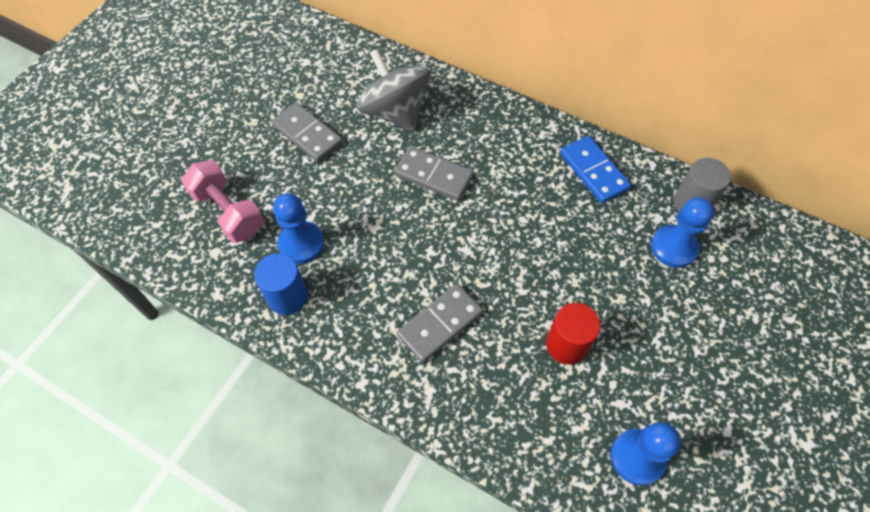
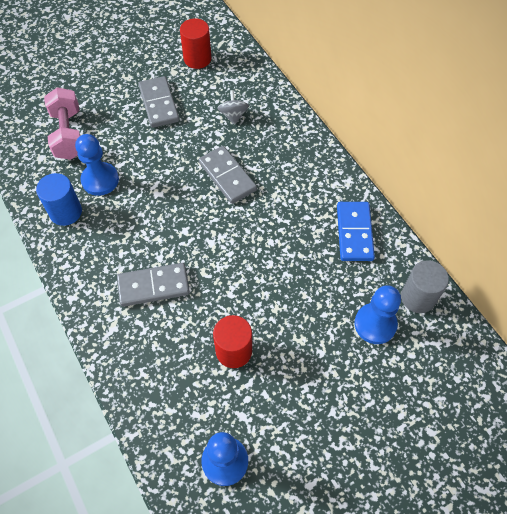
camera: 30 degrees right, 0 degrees up
(315, 70) = (197, 59): none -> red cylinder
(395, 112) = (233, 115): grey spinning top -> grey spinning top, size x0.46

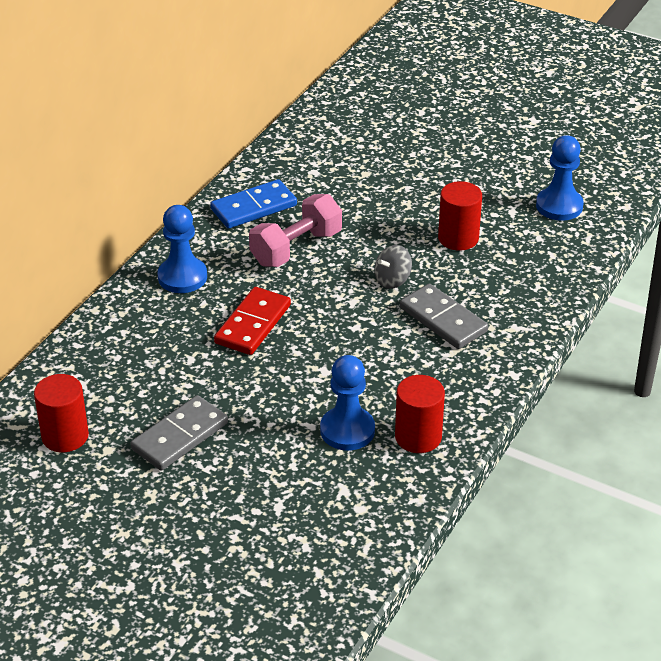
camera: 120 degrees left, 20 degrees down
(66, 212) = (418, 437): blue cylinder -> red cylinder
(68, 134) = (301, 501): pink dumbbell -> pink dumbbell (296, 248)
(227, 176) = (252, 324): grey domino -> red domino
(233, 115) = (150, 357): grey spinning top -> grey spinning top (392, 280)
(375, 324) = (349, 165): blue pawn -> blue pawn (182, 277)
(418, 297) = (297, 149): grey cylinder -> none

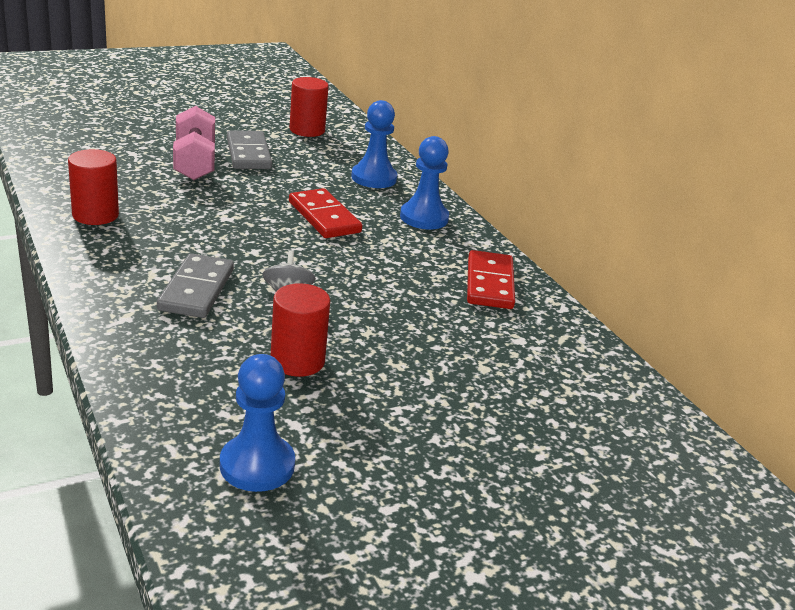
camera: 120 degrees right, 10 degrees down
(254, 207) = (489, 283): blue domino -> red domino
(296, 248) = (400, 275): pink dumbbell -> pink dumbbell (195, 163)
(347, 430) = (152, 197): blue pawn -> blue pawn (374, 178)
(443, 319) = (197, 290): grey domino -> grey domino turned 75 degrees counterclockwise

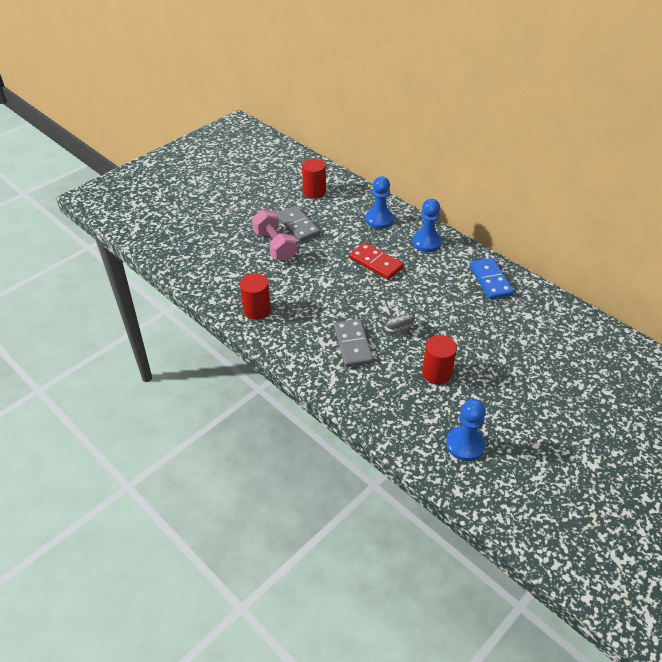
camera: 15 degrees left, 15 degrees up
(489, 283) = (490, 281): red domino -> blue domino

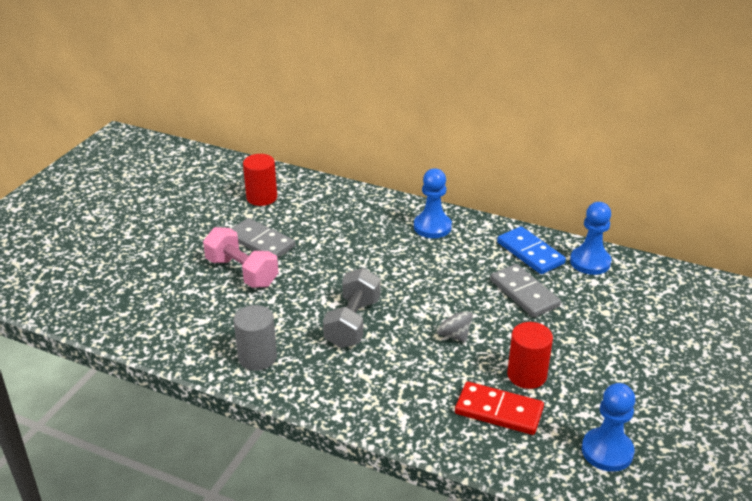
camera: 20 degrees left, 10 degrees down
(257, 310) = (257, 357): red cylinder -> grey cylinder
(332, 302) = (353, 323): none -> grey dumbbell
(353, 345) = (406, 368): grey domino -> grey domino (524, 293)
(376, 263) = (383, 264): red domino -> red domino (499, 411)
(379, 220) = (361, 213): blue pawn -> blue pawn (590, 262)

